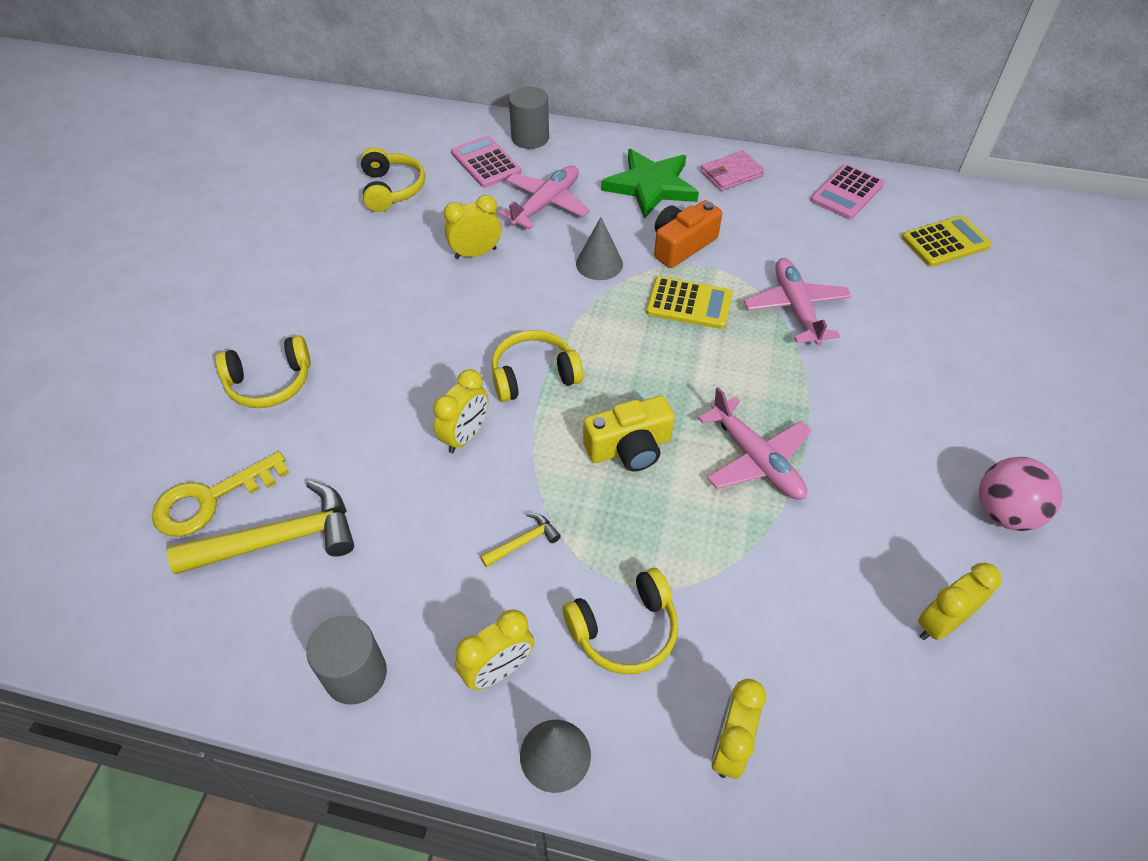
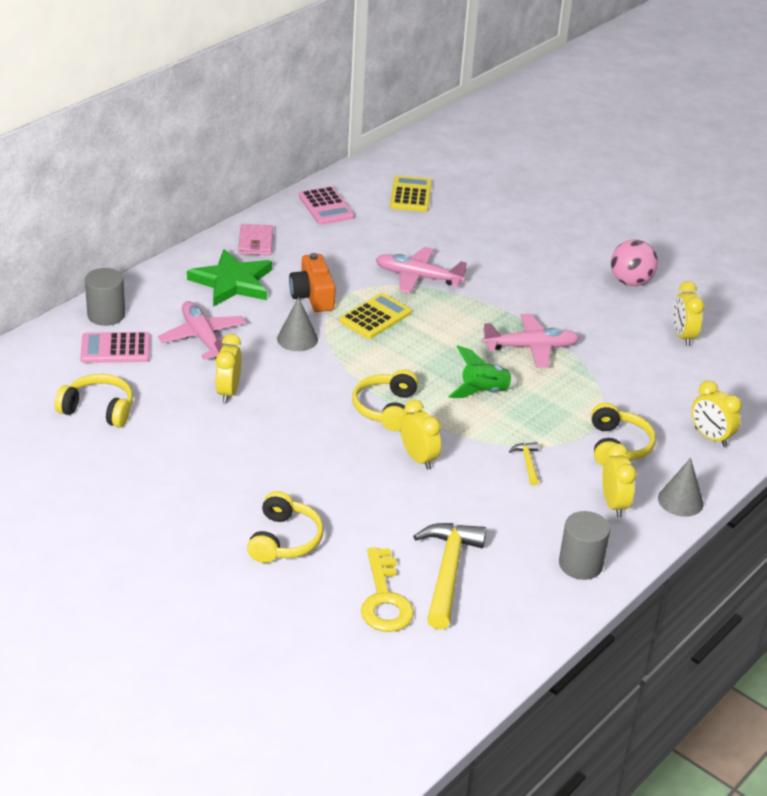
camera: 65 degrees left, 15 degrees down
(629, 447) = (484, 392): yellow camera -> green rocket

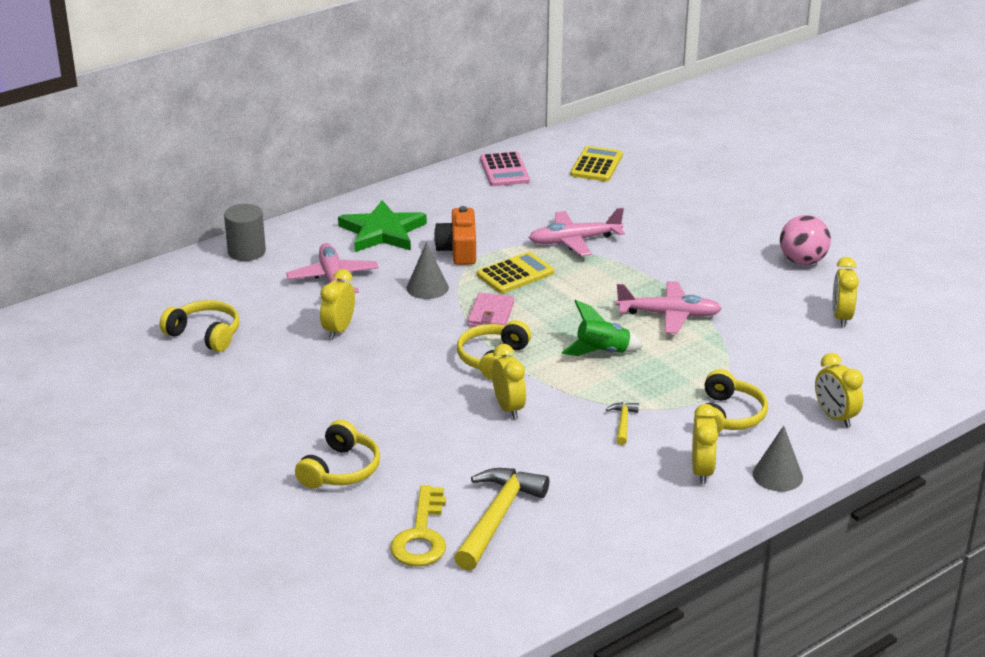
camera: 15 degrees right, 5 degrees down
(115, 349) = (243, 282): pink calculator -> none
(255, 242) = (420, 198): pink wallet -> pink wallet (491, 314)
(418, 277) = (574, 241): pink plane -> pink plane turned 45 degrees counterclockwise
(580, 564) = (643, 525): grey cylinder -> none

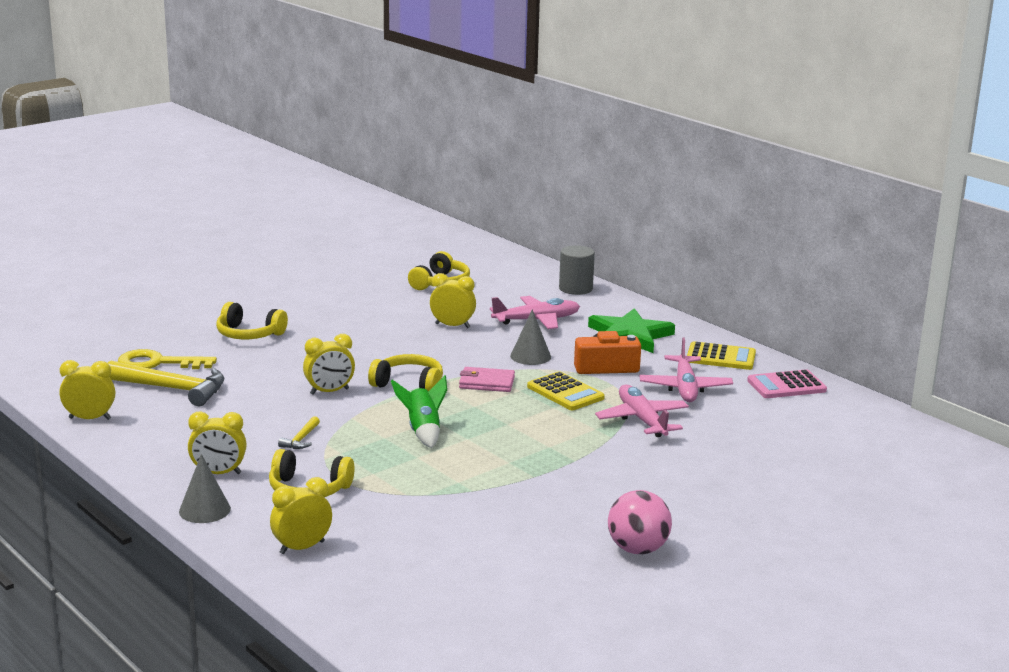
camera: 85 degrees right, 10 degrees down
(596, 165) = (827, 433): yellow calculator -> yellow calculator (721, 357)
(623, 423) = (301, 439): yellow hammer -> yellow hammer turned 105 degrees clockwise
(668, 315) = (498, 465): pink plane -> pink plane (685, 387)
(841, 317) = (508, 566): yellow clock -> yellow clock (90, 418)

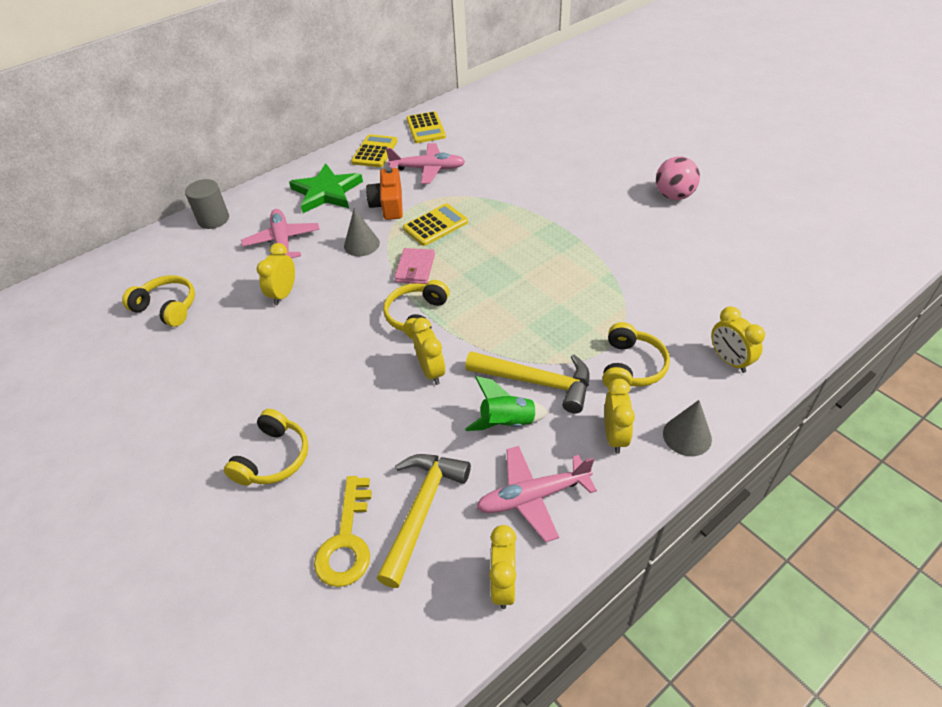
camera: 85 degrees left, 25 degrees up
(301, 439) = (536, 382): yellow hammer -> yellow hammer, size x2.16
(423, 431) = (512, 302): green rocket -> green rocket (507, 423)
(642, 420) = (484, 189): pink plane -> pink plane (533, 496)
(786, 386) = (426, 128): pink calculator -> yellow calculator

